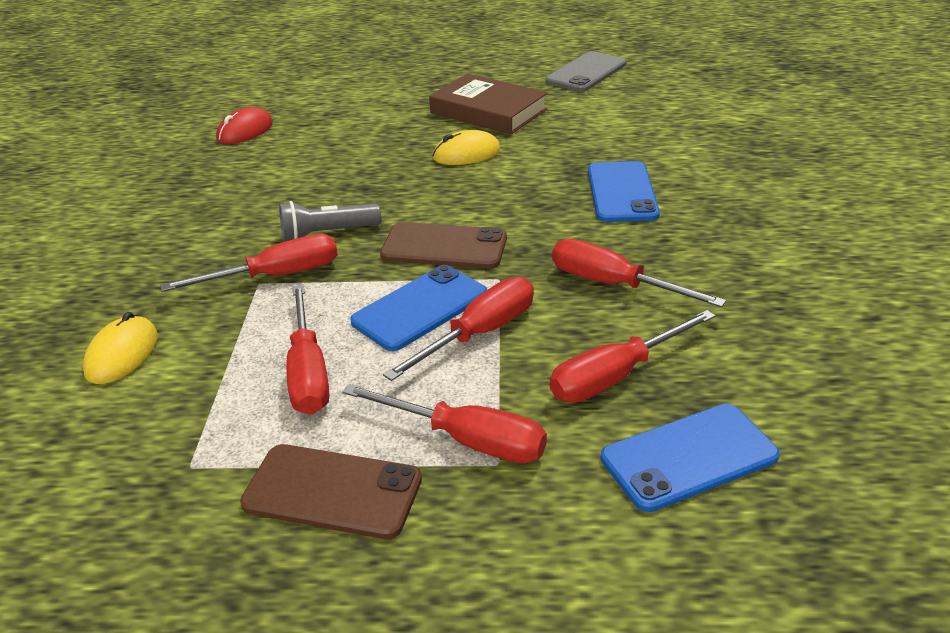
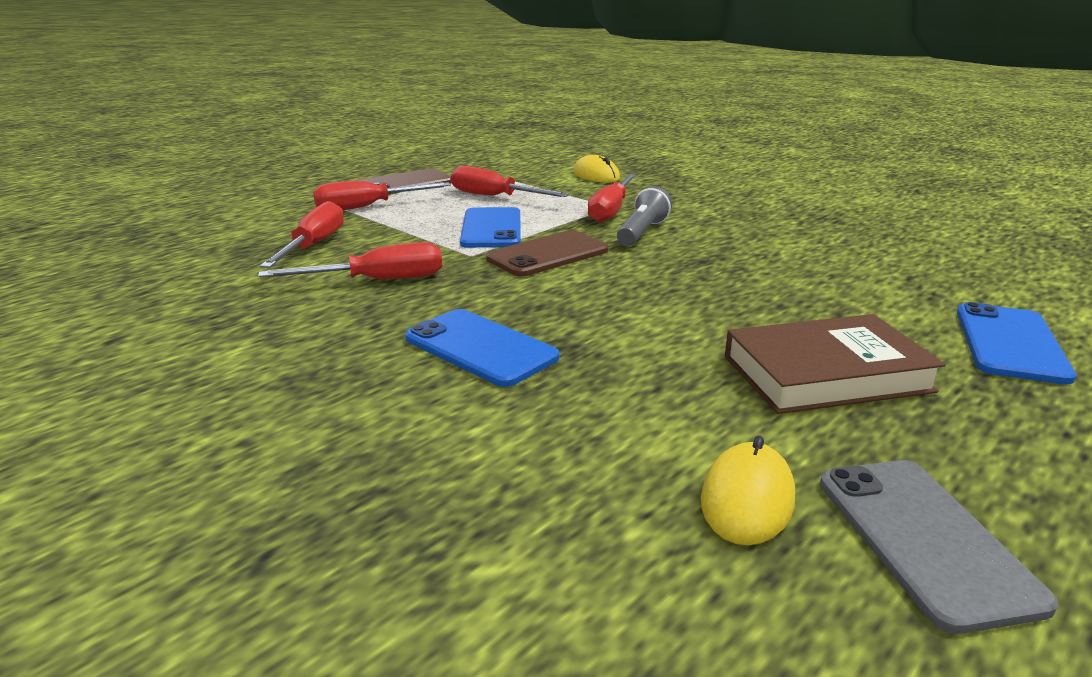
camera: 130 degrees right, 10 degrees down
(245, 131) = (920, 253): red mouse -> none
(466, 154) = (707, 317): yellow mouse -> yellow mouse (747, 499)
(479, 334) = (431, 232): red screwdriver -> none
(689, 457) = (232, 236): blue phone -> blue phone (1010, 343)

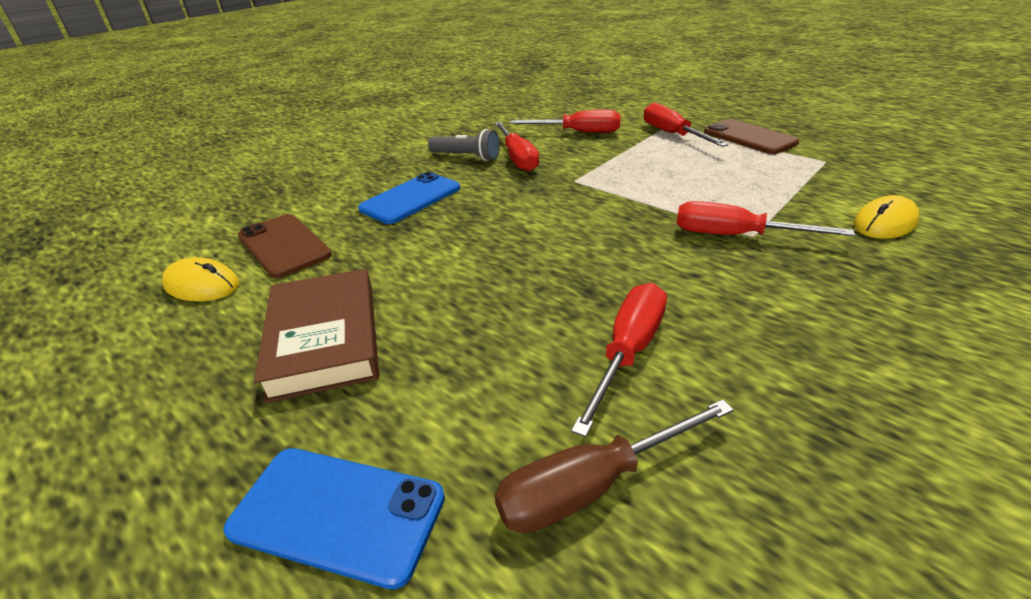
camera: 90 degrees right, 10 degrees up
(491, 229) = (641, 182): blue phone -> none
(494, 197) = (739, 175): red screwdriver -> red screwdriver (627, 352)
(548, 254) = (583, 209): brown phone -> brown phone (283, 245)
(642, 232) = (666, 255): grey flashlight -> grey flashlight (466, 157)
(914, 270) = (592, 485): none -> brown screwdriver
(924, 539) = (119, 346): grey phone -> none

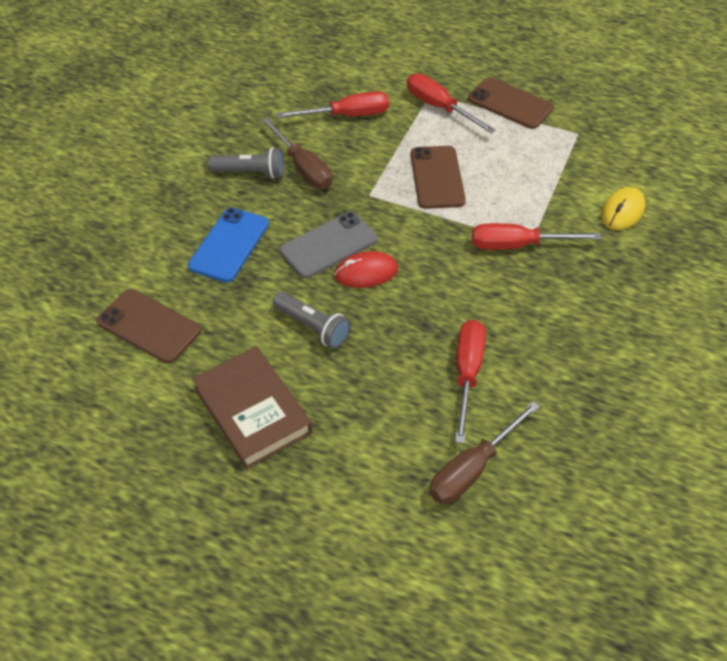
camera: 20 degrees left, 15 degrees up
(202, 285) = (111, 383): yellow mouse -> none
(338, 513) = (340, 520): blue phone -> none
(451, 272) = (312, 327): none -> grey flashlight
(510, 210) = (328, 245): none -> grey phone
(517, 158) = (303, 168): red screwdriver -> brown screwdriver
(539, 235) = (366, 272): none -> red mouse
(652, 176) = (437, 177): none -> brown phone

